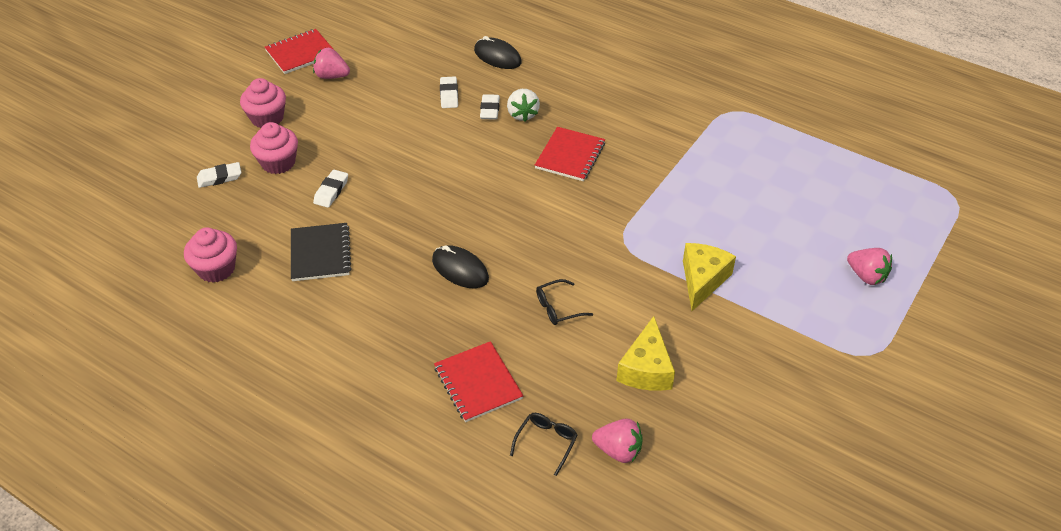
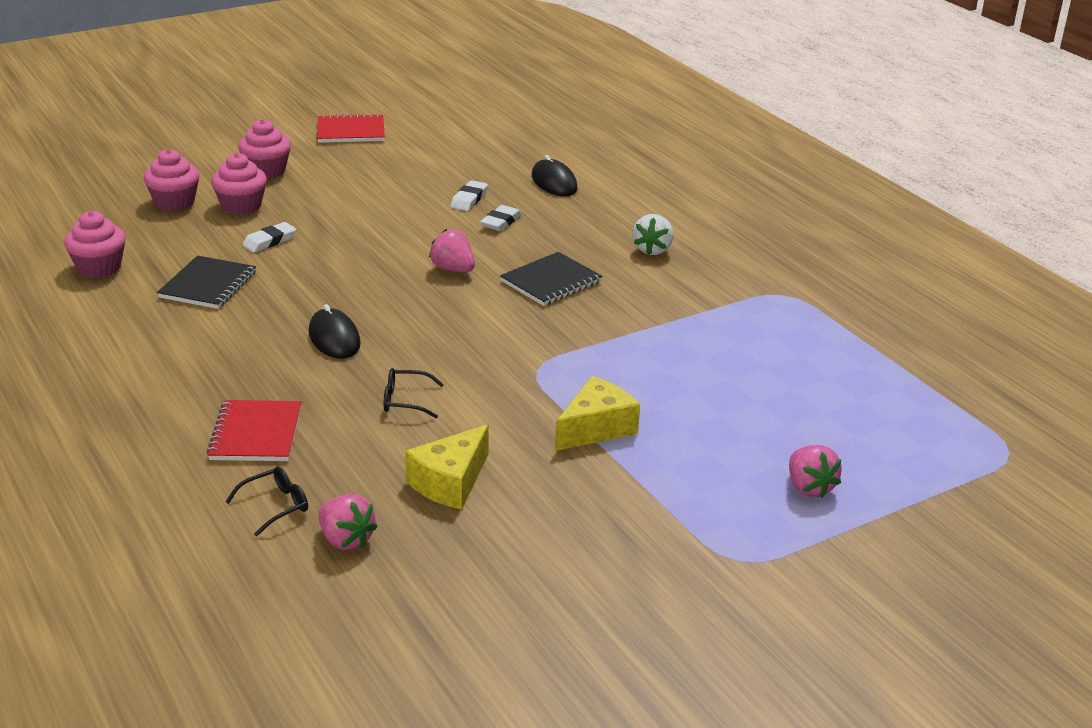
camera: 25 degrees right, 15 degrees down
(219, 177) = (174, 202): white eraser -> pink cupcake
(332, 76) = (363, 155): pink strawberry -> pink strawberry (453, 269)
(522, 114) = (533, 234): white strawberry -> white strawberry (652, 250)
(570, 156) = (551, 281): red notebook -> black notebook

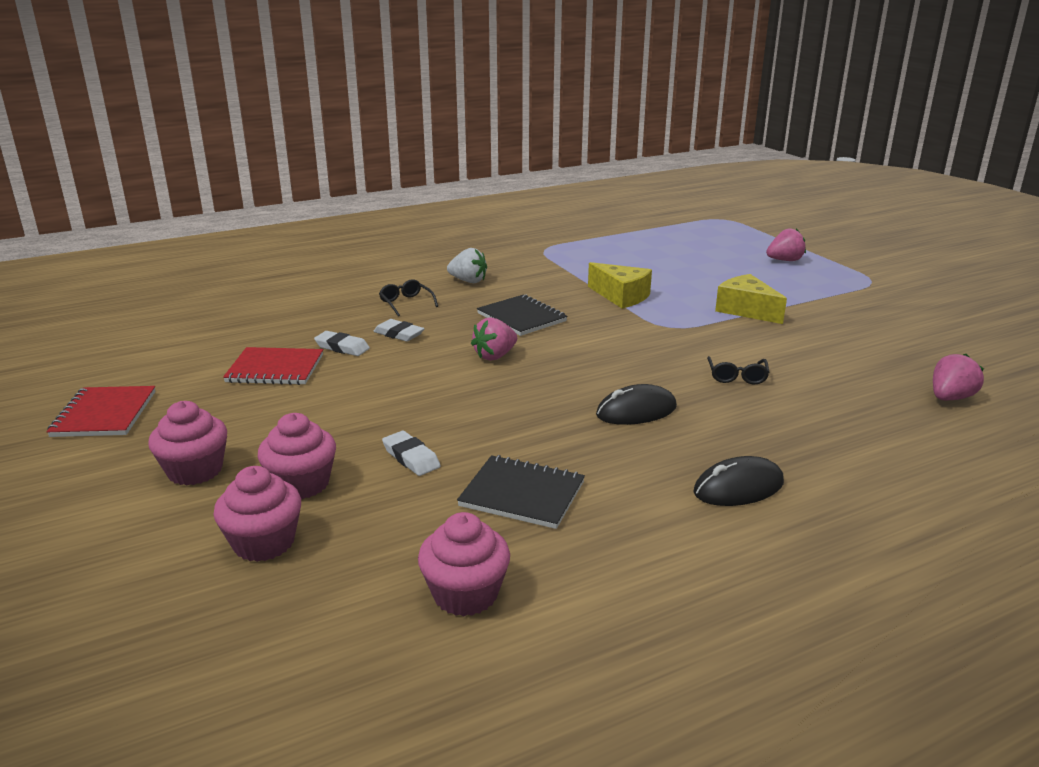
camera: 85 degrees left, 5 degrees down
(256, 433) = (824, 445): red notebook -> red notebook (275, 369)
(275, 506) = (928, 429): black glasses -> black glasses (406, 303)
(450, 482) = (846, 359): yellow cheese -> yellow cheese (621, 296)
(554, 182) = (320, 310): black mouse -> black mouse (738, 487)

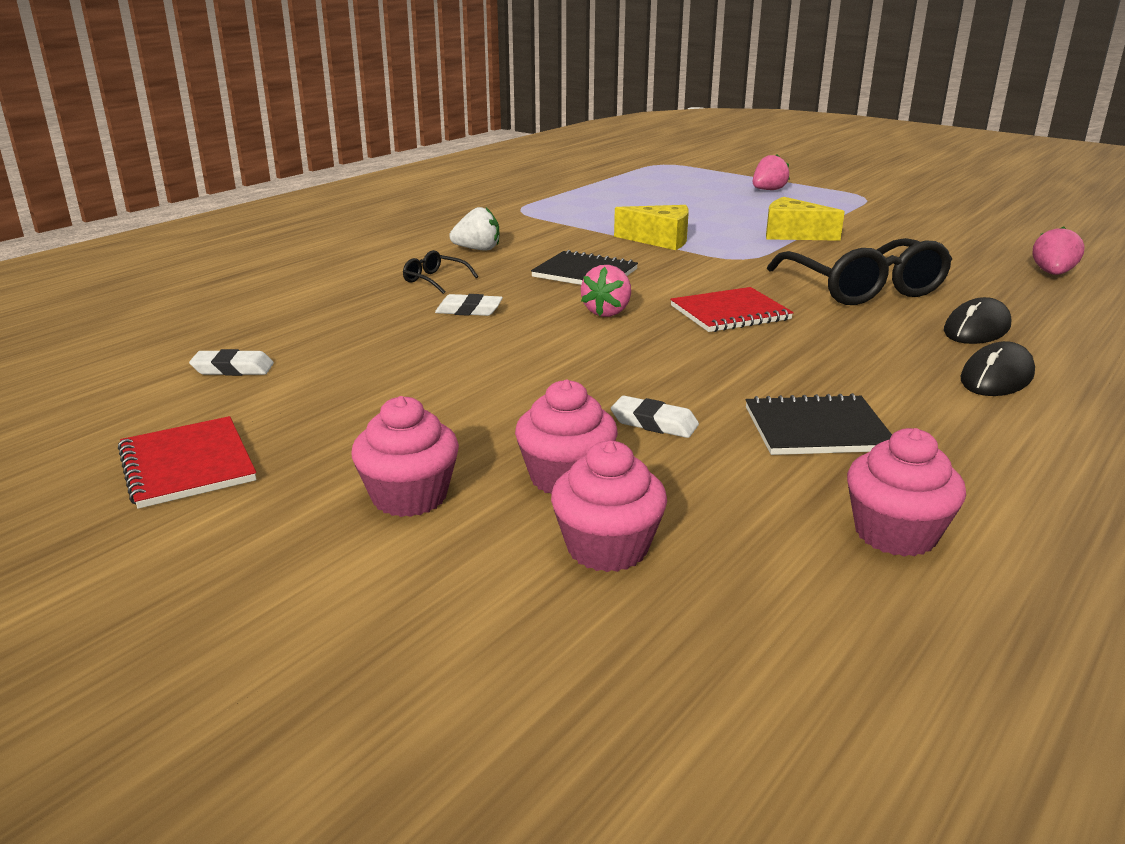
camera: 25 degrees left, 0 degrees up
(275, 369) = (363, 370): red notebook -> red notebook (730, 313)
(342, 347) = (418, 334): white eraser -> white eraser (233, 369)
(636, 411) = (817, 334): black mouse -> black mouse (977, 329)
(737, 376) = (863, 288): black glasses -> black glasses, size x2.31

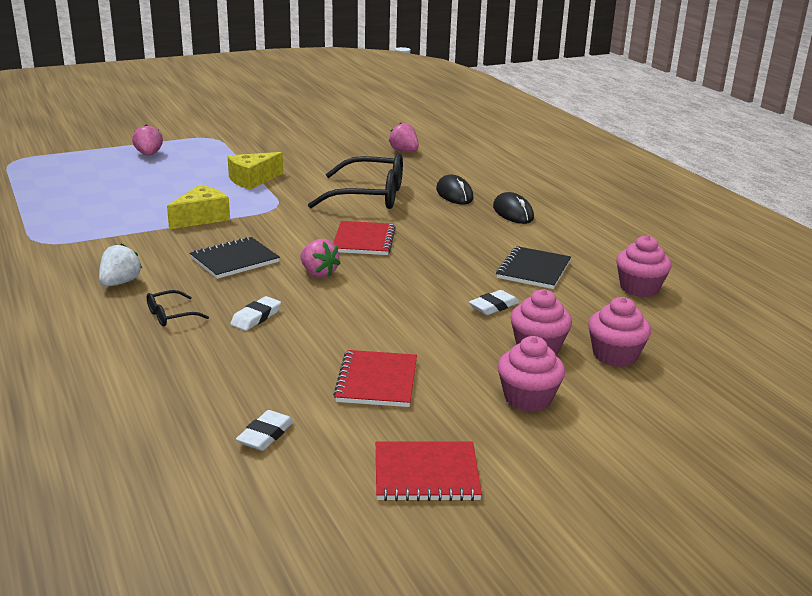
camera: 65 degrees left, 0 degrees up
(381, 395) = (377, 381): none -> red notebook

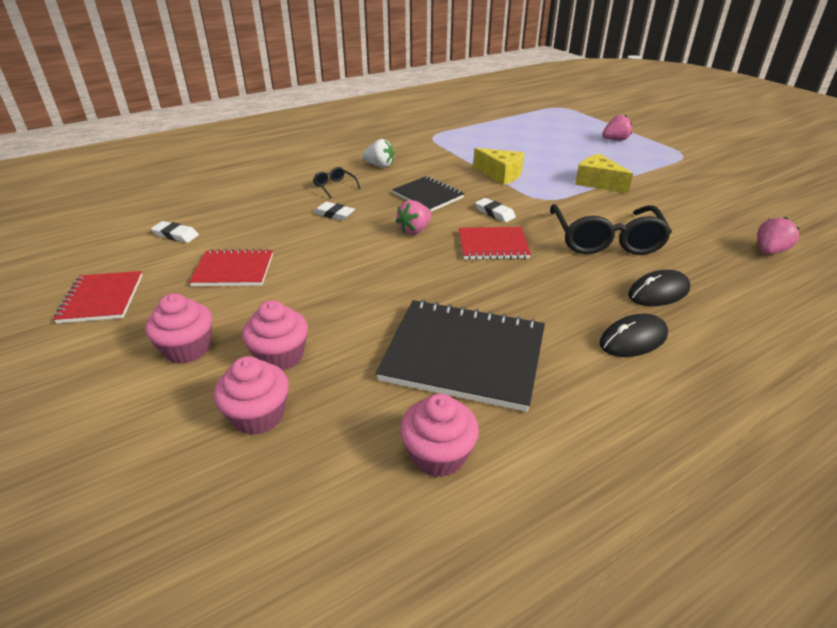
camera: 85 degrees right, 10 degrees up
(493, 306) = (366, 326): white eraser -> white eraser (494, 213)
(533, 270) = (464, 356): black notebook -> black notebook, size x1.71

